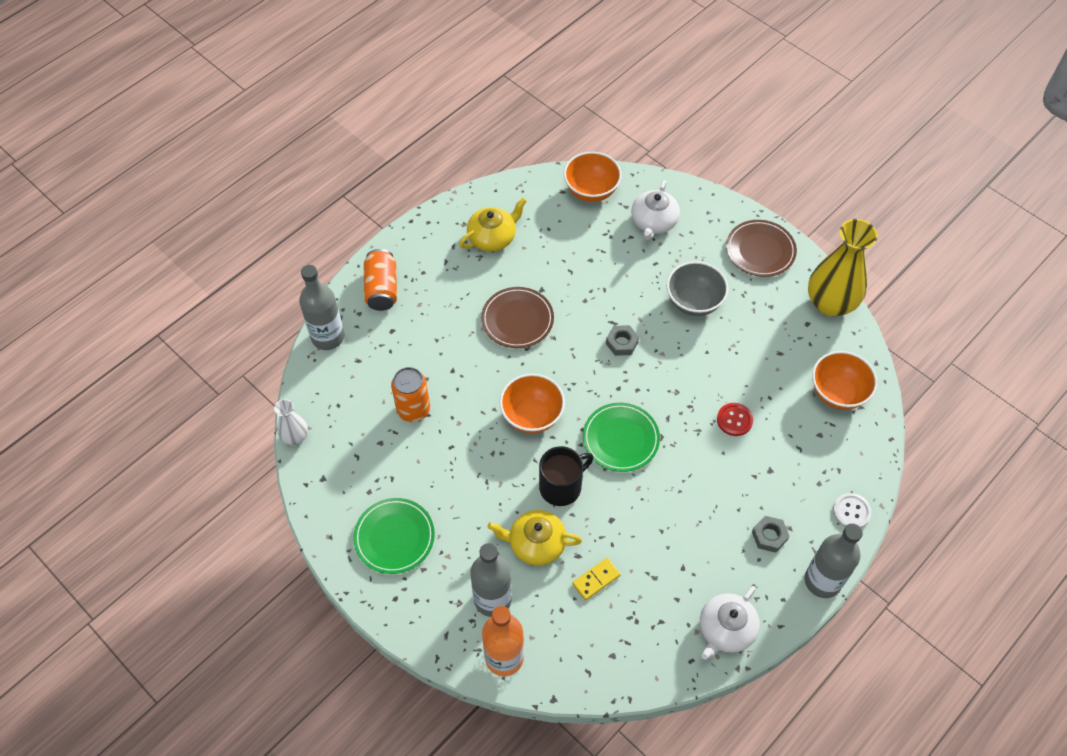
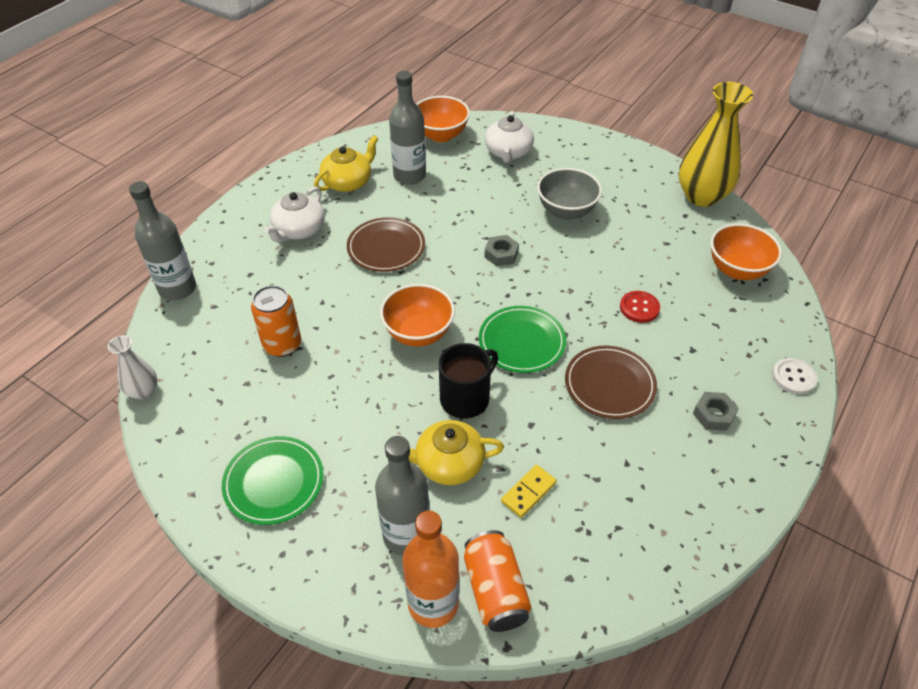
camera: 10 degrees left, 10 degrees down
(382, 289) = (235, 238): orange can -> orange can (495, 590)
(725, 630) = (697, 524): white teapot -> white teapot (299, 230)
(760, 250) = (619, 162): brown plate -> brown plate (609, 384)
(822, 581) = (789, 452): grey bottle -> grey bottle (409, 175)

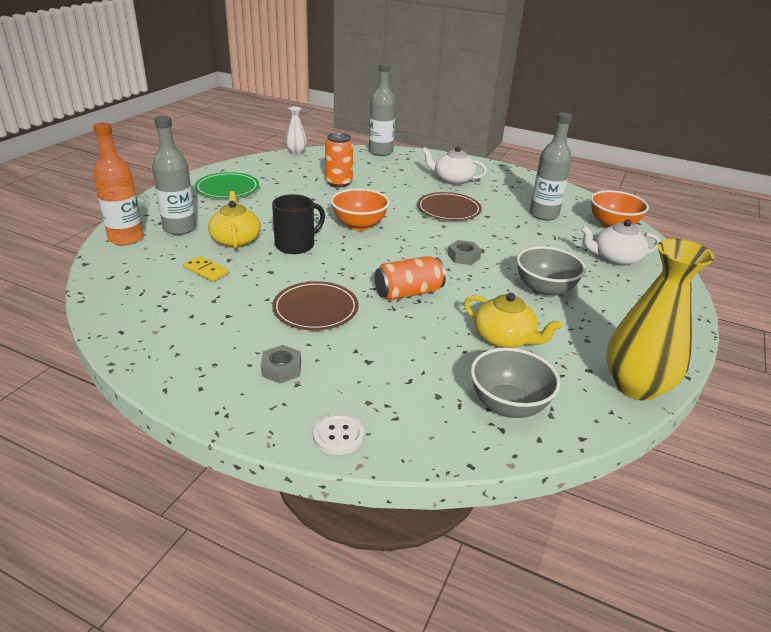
camera: 80 degrees right, 15 degrees down
(348, 182) = (518, 192): yellow teapot -> yellow teapot (504, 338)
(466, 398) = (296, 245): black mug -> black mug turned 75 degrees counterclockwise
(495, 590) = (128, 259): orange can -> orange can (408, 293)
(522, 342) = (359, 267): green plate -> none
(639, 308) = (419, 329): red button -> none
(737, 270) = (508, 405): orange bowl -> grey bowl

